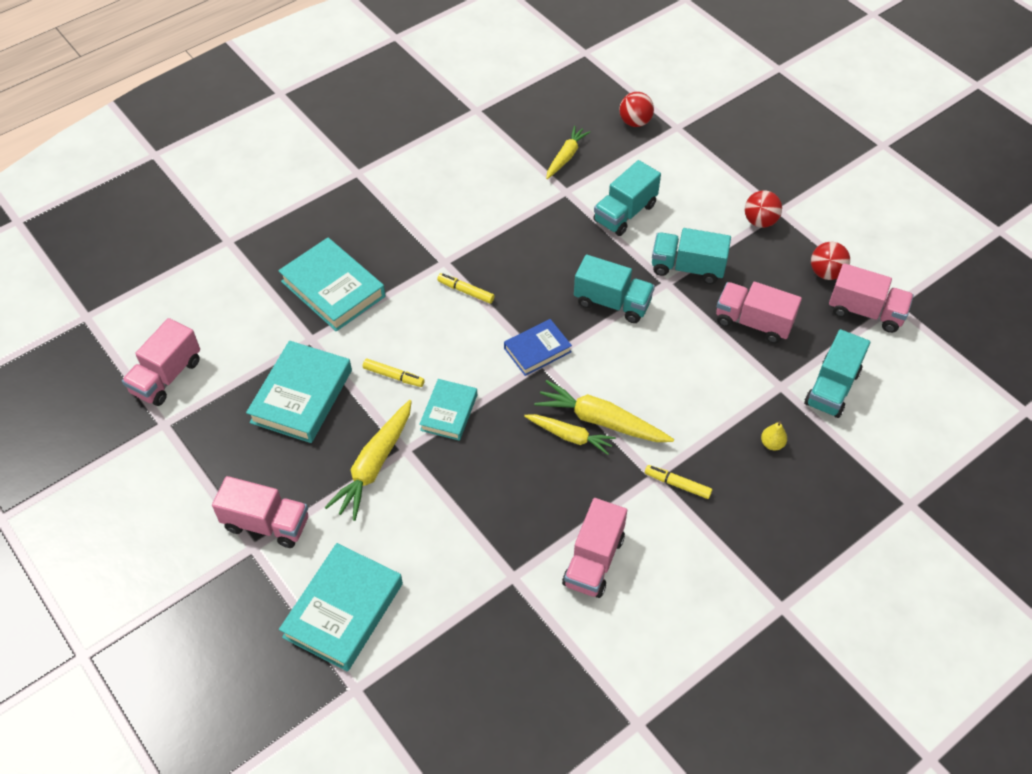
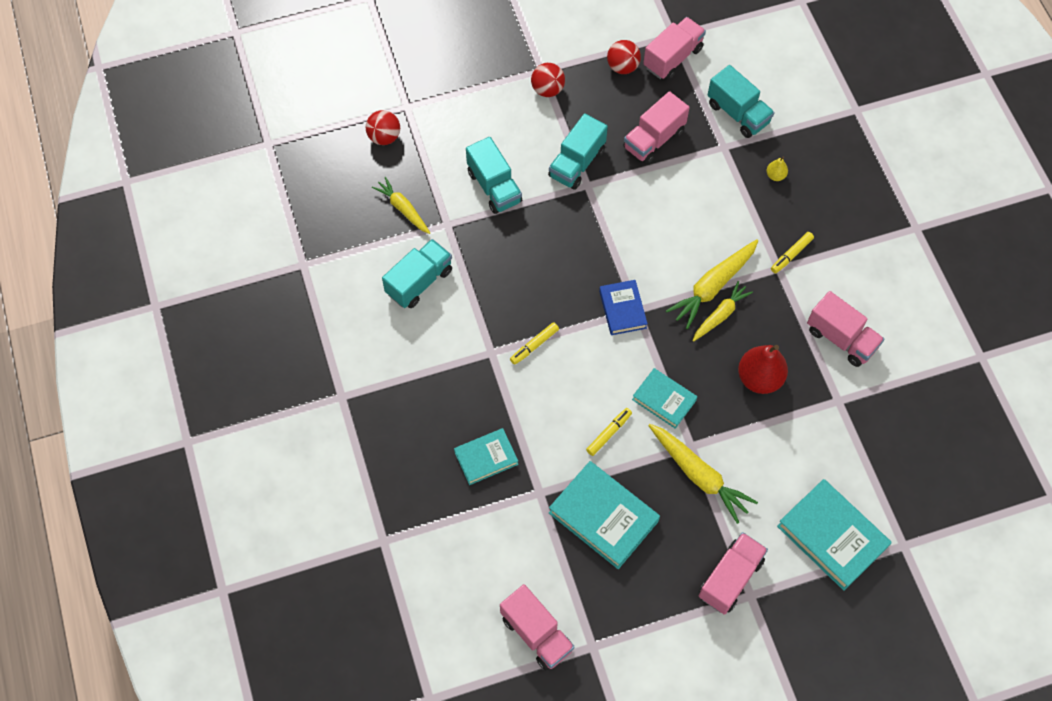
camera: 70 degrees left, 10 degrees up
(333, 289) = (486, 458): turquoise book -> turquoise book, size x0.61
(509, 492) = (759, 378): none -> red pear
(612, 302) = (593, 234): turquoise truck -> turquoise truck (419, 282)

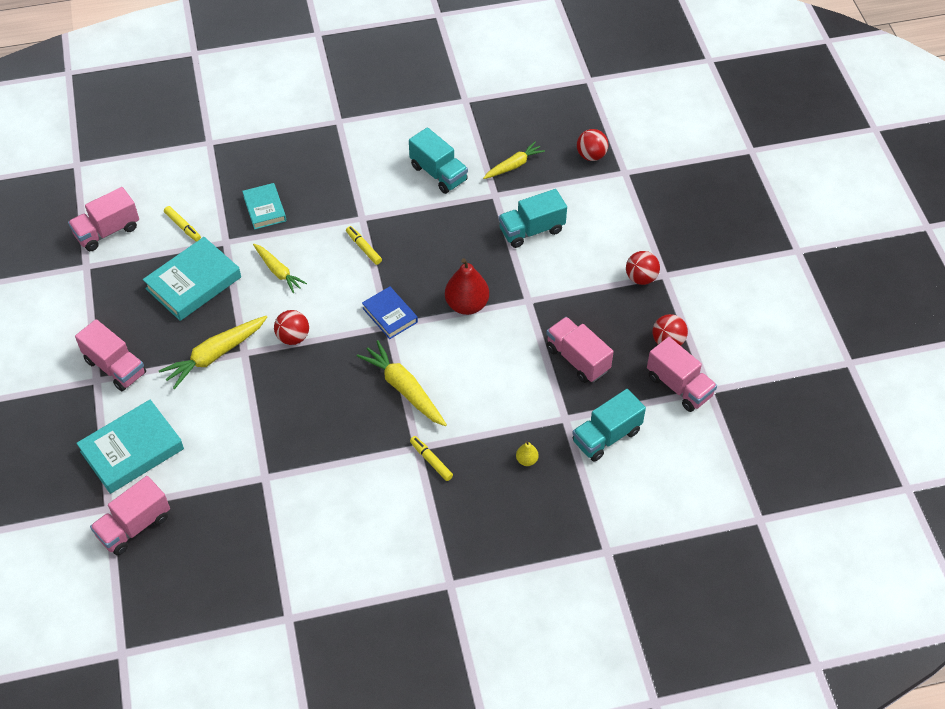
camera: 95 degrees right, 10 degrees down
(577, 163) = (553, 294): turquoise truck -> none
(609, 433) = (269, 294): yellow marker -> yellow marker (183, 226)
(622, 309) = (390, 315): blue book -> blue book turned 60 degrees clockwise
(664, 400) = (293, 337): turquoise book -> red ball
(720, 315) = (372, 391): yellow carrot -> yellow carrot (278, 271)
(759, 378) = (300, 414): red pear -> red pear (467, 305)
(841, 338) = (330, 490): pink truck -> pink truck (134, 526)

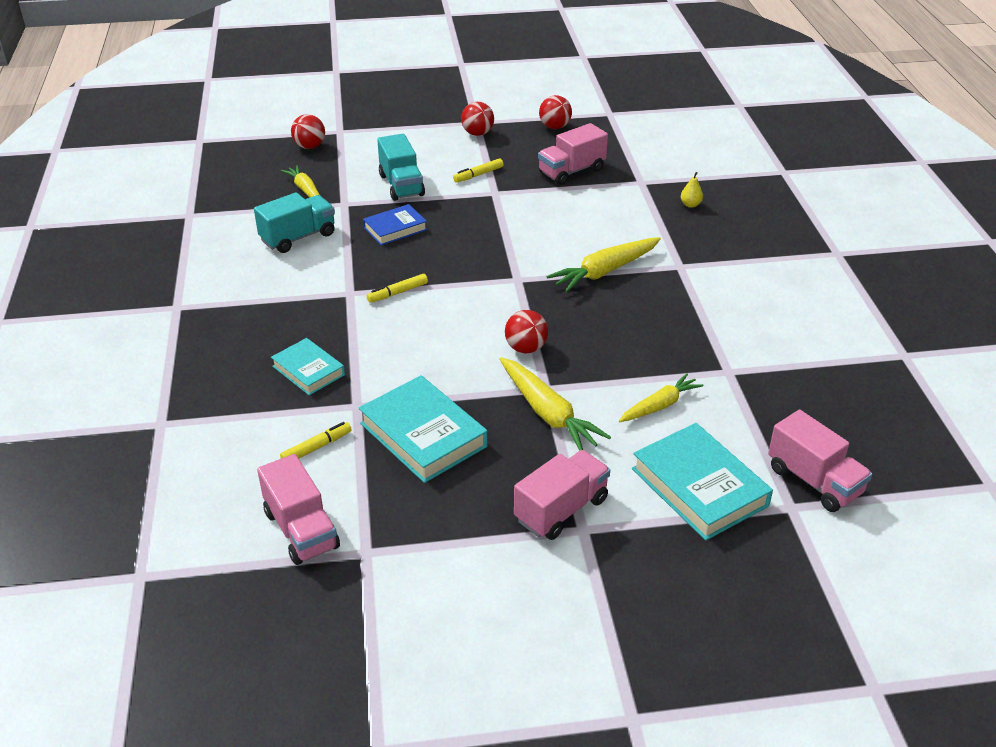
camera: 85 degrees left, 15 degrees down
(265, 209) = (308, 370): turquoise book -> turquoise book turned 60 degrees clockwise
(278, 271) = (419, 359): yellow carrot -> yellow carrot (660, 405)
(390, 315) = (502, 277): blue book -> blue book (395, 228)
(431, 461) = (696, 258): yellow marker -> yellow marker (478, 175)
(467, 305) = (495, 228): red pear -> none
(606, 436) = (661, 163): turquoise truck -> none
(679, 386) = (605, 126): pink truck -> none

